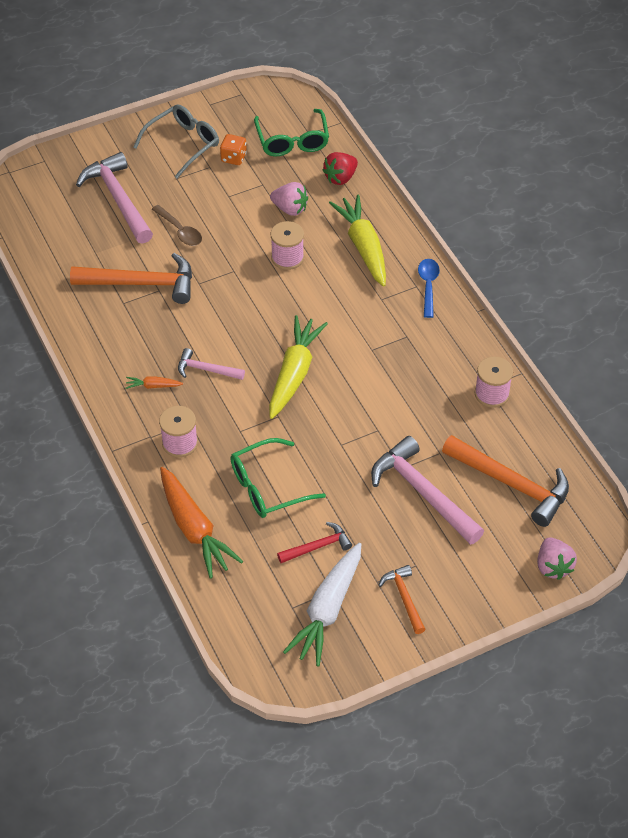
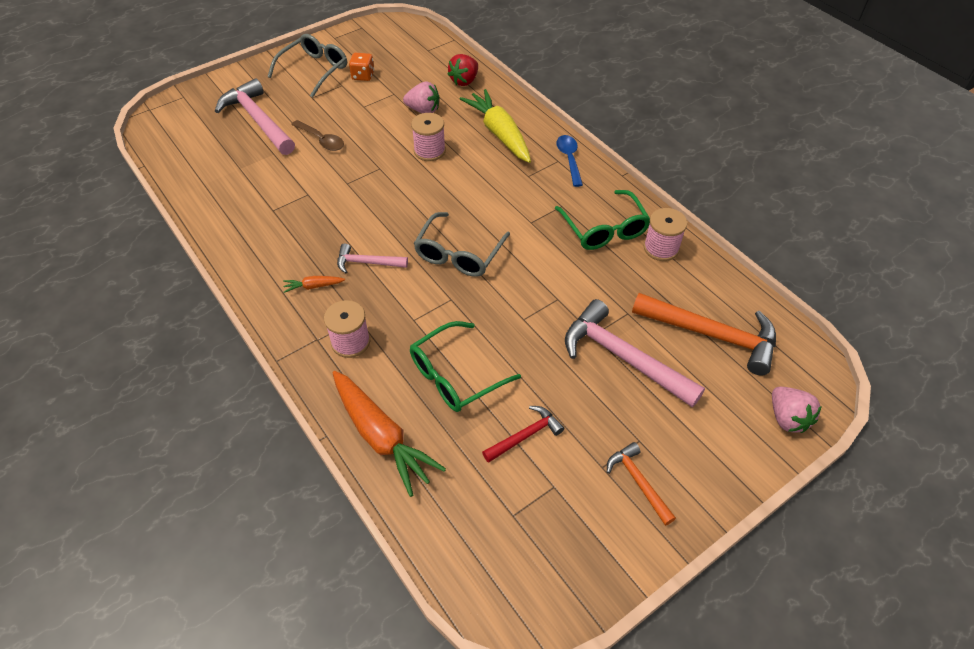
camera: 10 degrees left, 0 degrees up
(141, 283) = (289, 190): orange hammer -> none
(292, 141) = (414, 57): green glasses -> green glasses (604, 229)
(294, 373) = (459, 254): yellow carrot -> grey glasses
(327, 610) = (554, 513): white carrot -> none

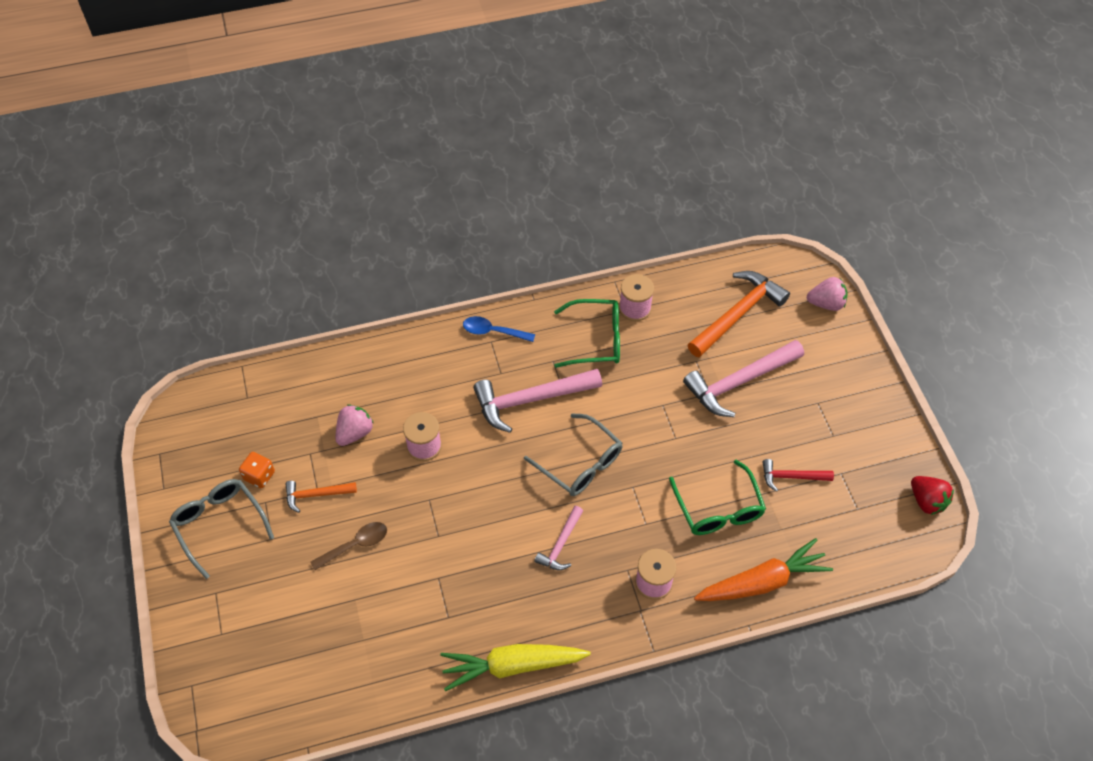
camera: 70 degrees left, 5 degrees up
(258, 120) = (285, 605): pink hammer -> pink hammer (531, 400)
(313, 286) = (573, 599): orange carrot -> none
(464, 81) = (324, 379): red strawberry -> red strawberry (927, 501)
(499, 133) = (427, 376): yellow carrot -> yellow carrot (512, 666)
(525, 436) = (792, 477): red hammer -> red hammer turned 75 degrees counterclockwise
(638, 482) = (852, 417): orange hammer -> orange hammer (316, 495)

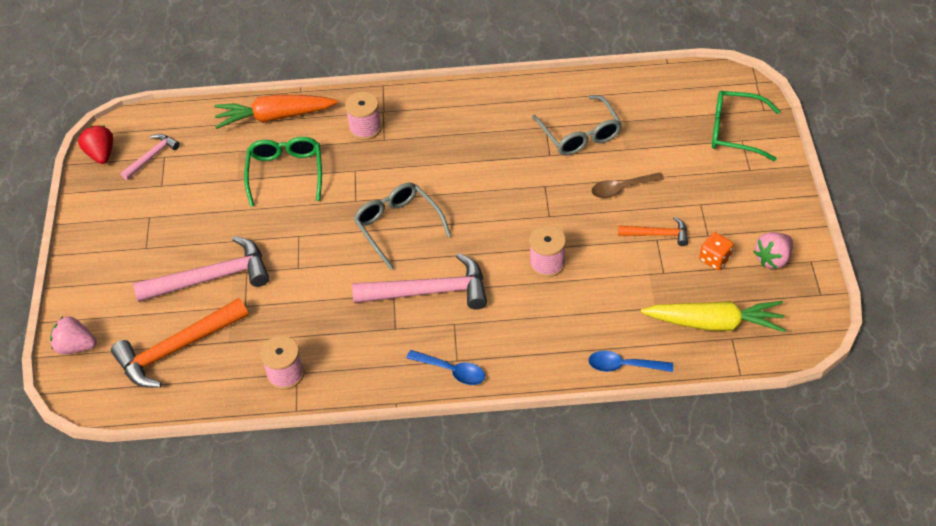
camera: 165 degrees left, 5 degrees down
(219, 524) = (751, 222): grey glasses -> grey glasses (580, 134)
(344, 358) = (623, 365): none -> blue spoon
(354, 433) = (616, 285): pink strawberry -> pink strawberry (772, 259)
(512, 666) = (499, 90): yellow carrot -> yellow carrot (715, 323)
(561, 544) = (435, 165): pink hammer -> pink hammer (152, 156)
(596, 340) = (341, 344): green glasses -> green glasses (735, 131)
(792, 477) = (207, 188): red hammer -> none

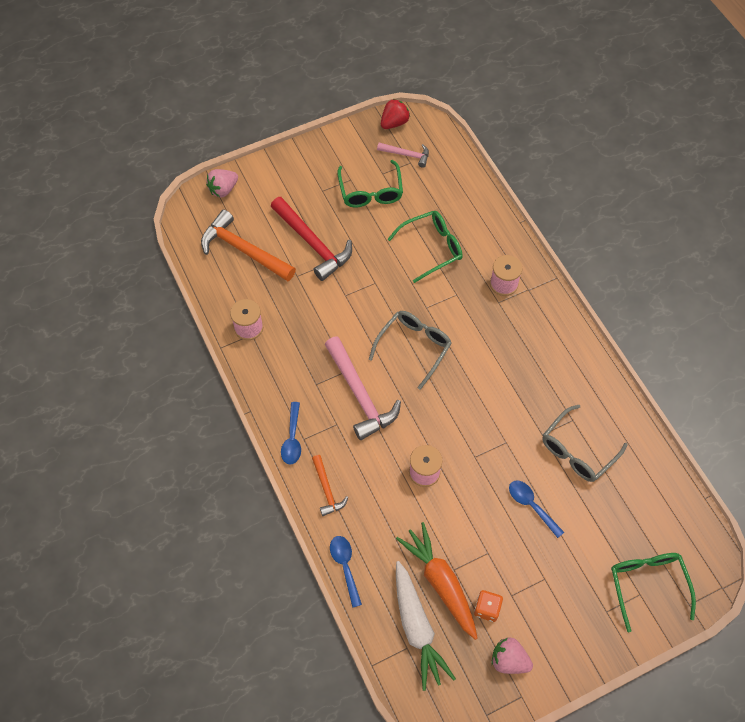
camera: 65 degrees right, 10 degrees up
(76, 346) = (223, 189): pink strawberry -> pink strawberry turned 120 degrees counterclockwise
(178, 203) = (370, 192): none -> green glasses
(211, 278) = (313, 243): pink hammer -> red hammer
(274, 117) = (484, 216): orange carrot -> orange carrot (440, 582)
(621, 188) = (531, 505): brown spoon -> blue spoon
(657, 234) = (493, 551): orange hammer -> orange hammer (327, 489)
(715, 323) = (417, 629): yellow carrot -> white carrot

